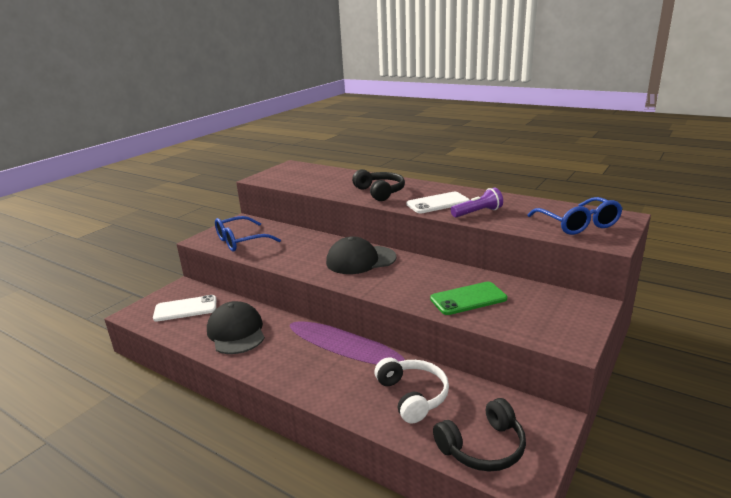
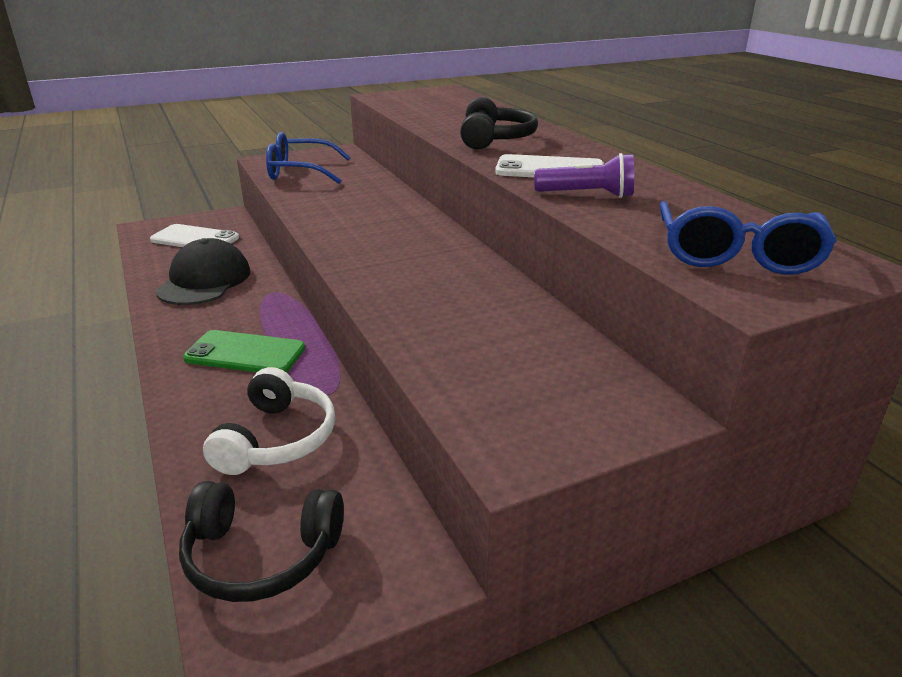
camera: 30 degrees right, 5 degrees up
(360, 260) = (397, 231): black cap -> none
(468, 299) = (457, 326): green phone -> green phone (245, 353)

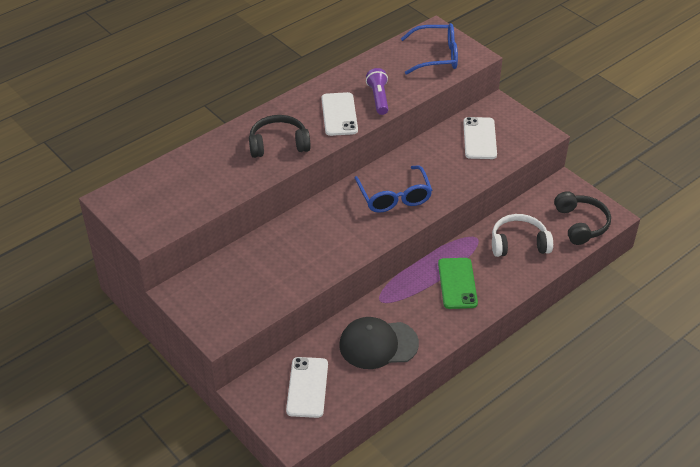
camera: 105 degrees left, 15 degrees up
(301, 172) = (247, 297): blue glasses -> blue glasses (394, 197)
(524, 359) = (479, 138): none -> white phone

